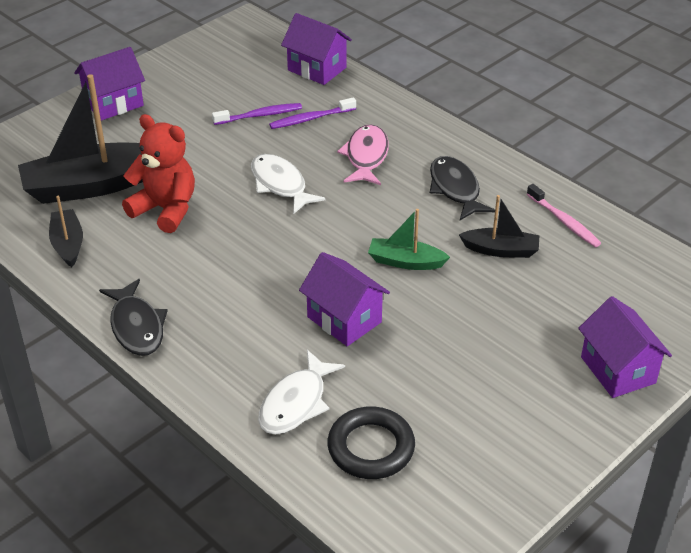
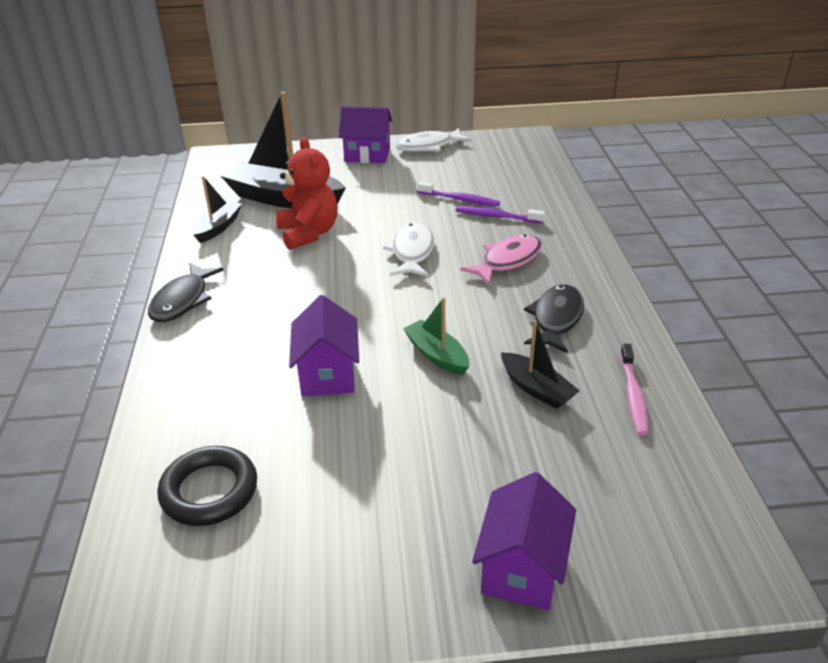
camera: 40 degrees right, 5 degrees down
(296, 403) = (206, 417): white fish -> white fish (428, 146)
(317, 69) = (547, 185): purple house -> none

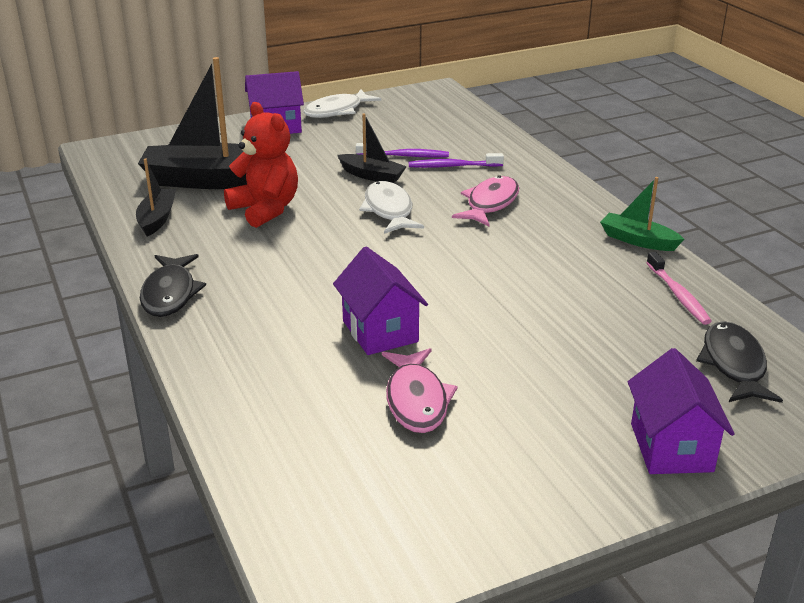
camera: 20 degrees left, 5 degrees down
(209, 491) = (332, 454): black ring -> none
(314, 453) = (416, 400): none -> pink fish
(437, 355) = (477, 295): green boat -> green boat (638, 240)
(536, 389) = (590, 306): black boat -> black boat (372, 176)
(556, 318) = (569, 245): black fish -> black fish (733, 364)

